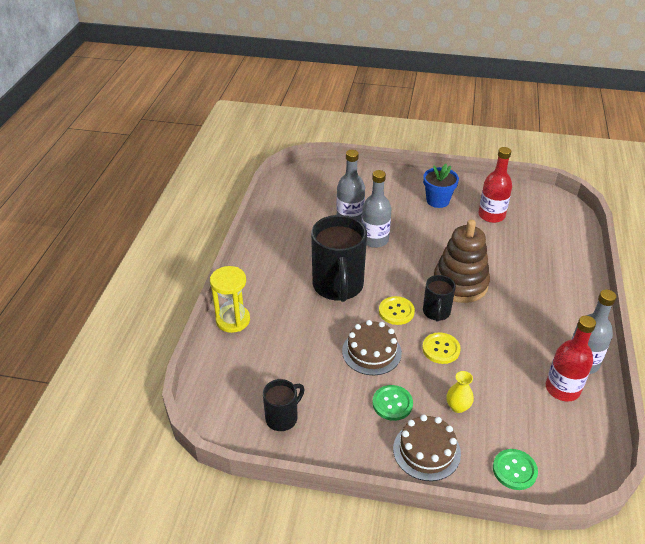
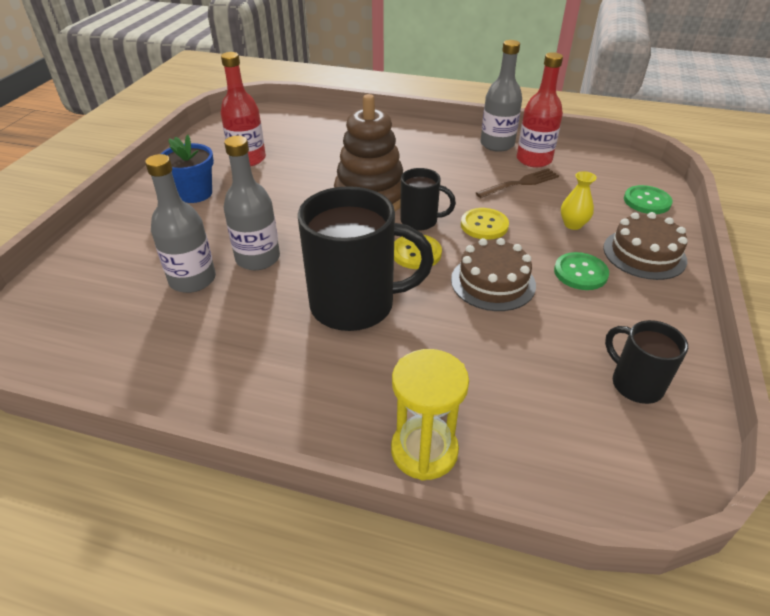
camera: 85 degrees left, 0 degrees up
(513, 375) = (520, 184): none -> brown fork

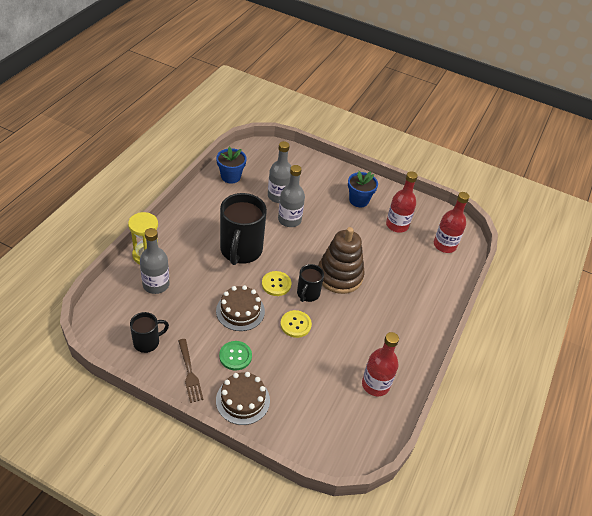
camera: 95 degrees right, 5 degrees up
(129, 360) = (230, 176): none -> blue flower pot
(279, 126) = (444, 245): none -> red bottle
(497, 144) = (403, 368): grey bottle -> grey bottle (156, 284)
(520, 184) = (342, 362): brown fork -> brown fork (189, 372)
(573, 224) = (284, 374): yellow vase -> none
(647, 201) = (302, 435): green button -> none

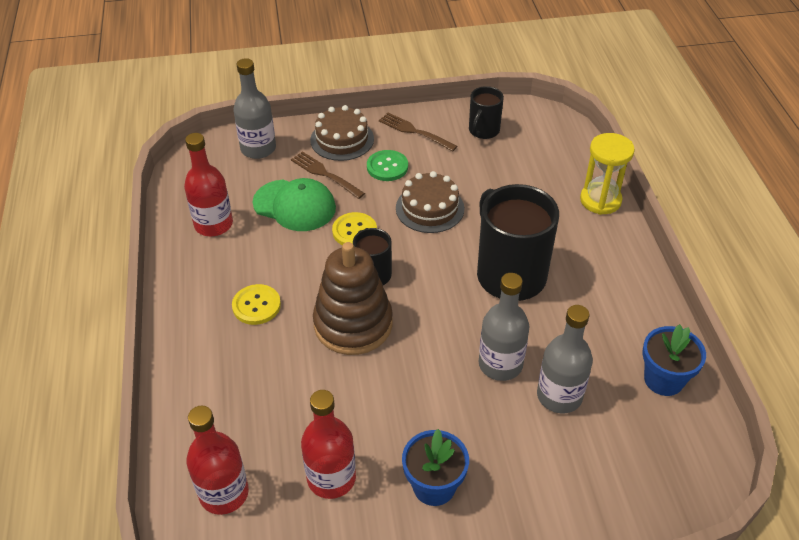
camera: 150 degrees right, 0 degrees up
(156, 284) = (547, 179): grey bottle -> grey bottle (258, 149)
(276, 284) = (422, 261): yellow button -> yellow button (256, 305)
(278, 377) = (325, 174): none -> brown fork
(316, 365) = (294, 205): none -> green cap

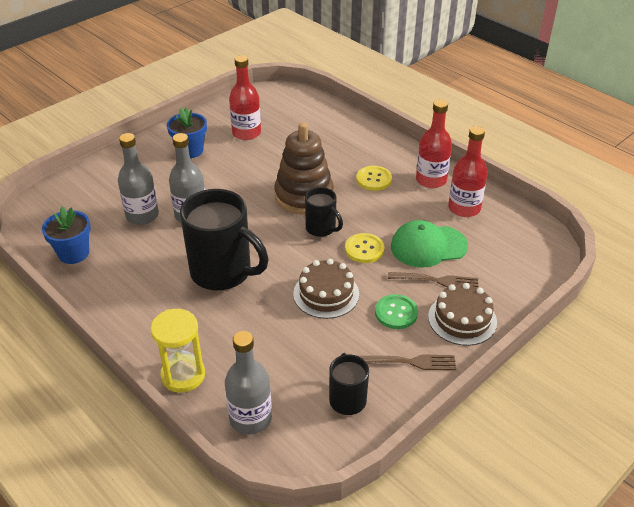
camera: 145 degrees right, 5 degrees down
(224, 493) = (293, 109): red bottle -> red bottle (431, 180)
(258, 149) = (515, 275): grey bottle -> grey bottle (250, 418)

